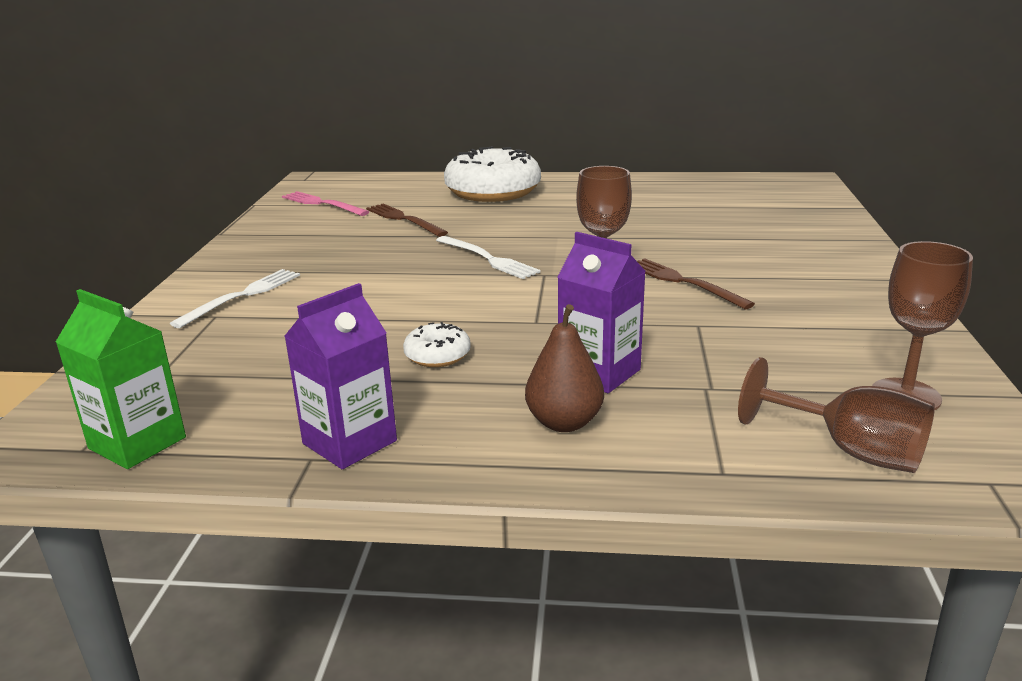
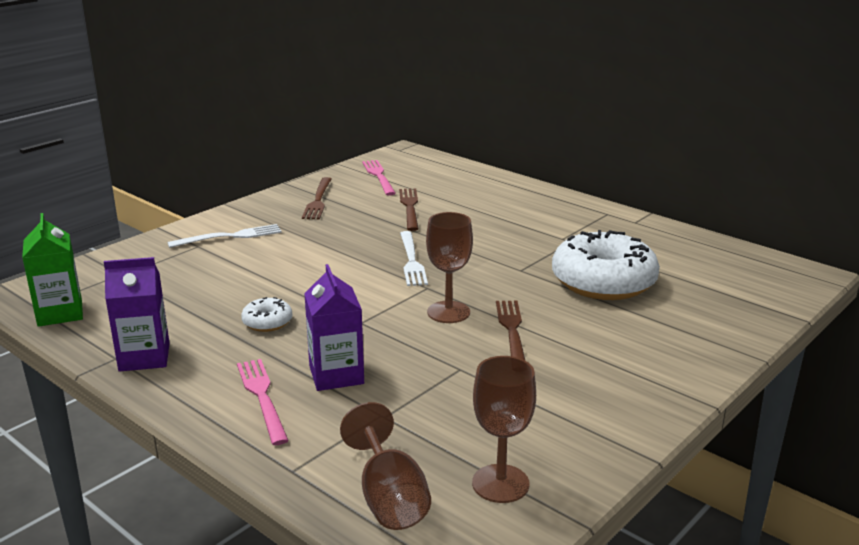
camera: 35 degrees right, 0 degrees up
(291, 238) = (318, 200): none -> brown fork
(493, 192) = (511, 202): white donut -> white donut (603, 282)
(564, 423) = (262, 397): brown pear -> pink fork

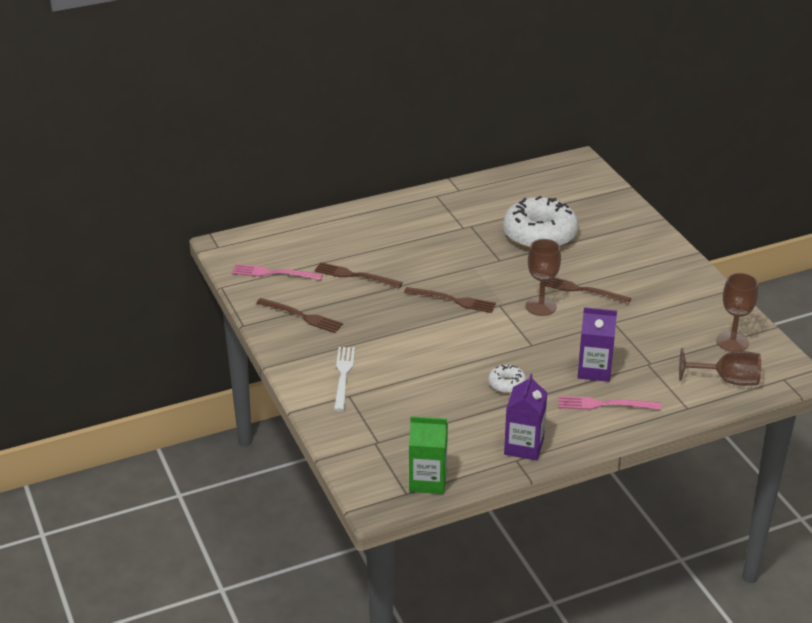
camera: 65 degrees left, 10 degrees up
(411, 260) = (452, 300): white fork -> brown fork

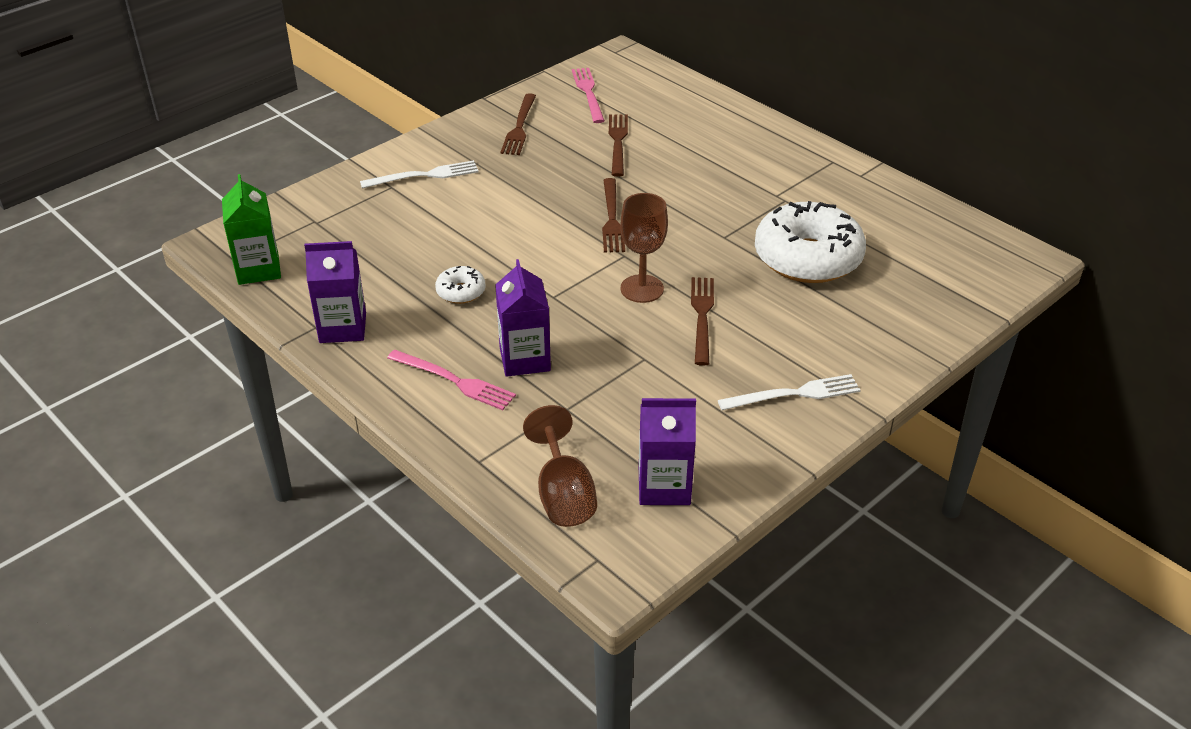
camera: 70 degrees right, 5 degrees up
(605, 404) = (454, 381): pink fork -> pink fork turned 135 degrees clockwise
(669, 276) = (794, 394): none -> white fork
(732, 342) = (664, 486): brown goblet -> purple carton

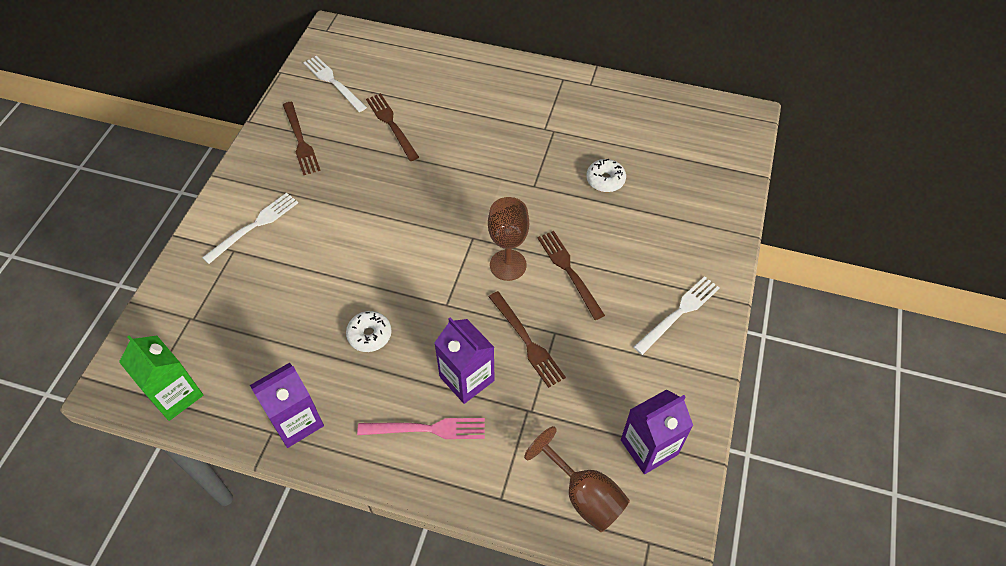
camera: 30 degrees left, 15 degrees up
(588, 93) = (333, 82): pink fork -> white fork
(612, 218) = (438, 205): brown fork -> brown fork (526, 341)
(807, 258) = (605, 180): white donut -> white donut, size x0.44

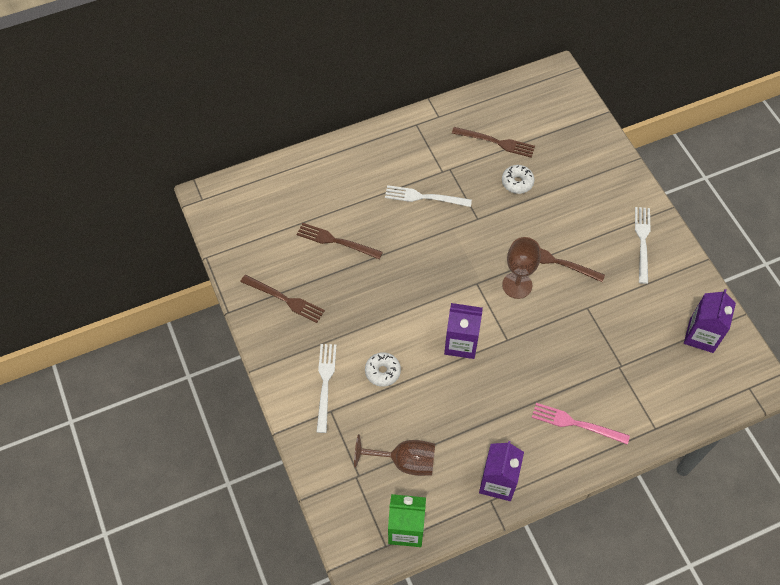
camera: 40 degrees left, 5 degrees up
(333, 82) = (257, 238): white fork -> white fork (424, 197)
(369, 335) = (482, 395): white donut -> white donut (382, 372)
(426, 429) = (576, 423): pink fork -> pink fork turned 120 degrees counterclockwise
(467, 378) = (567, 375): purple carton -> purple carton (461, 343)
(526, 341) = (577, 325): brown fork -> brown fork (496, 142)
(584, 495) = (695, 390): brown goblet -> brown goblet (404, 461)

